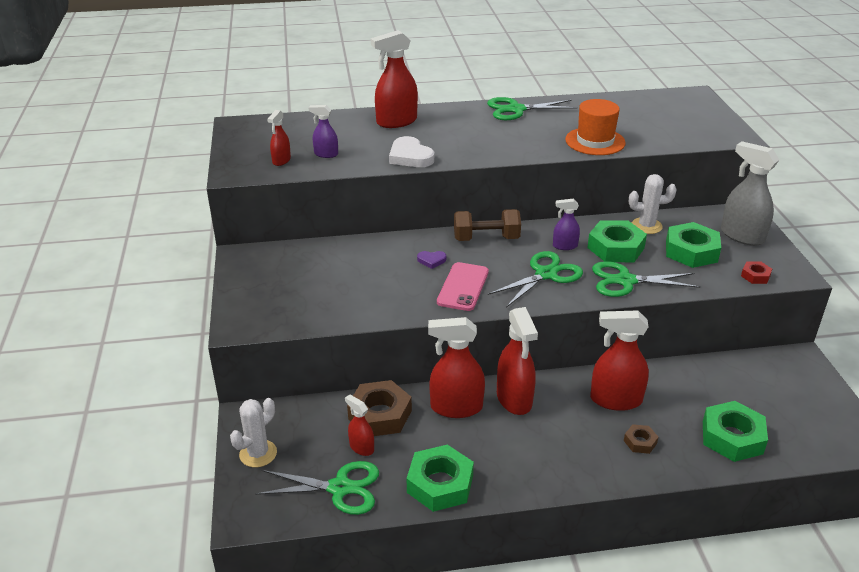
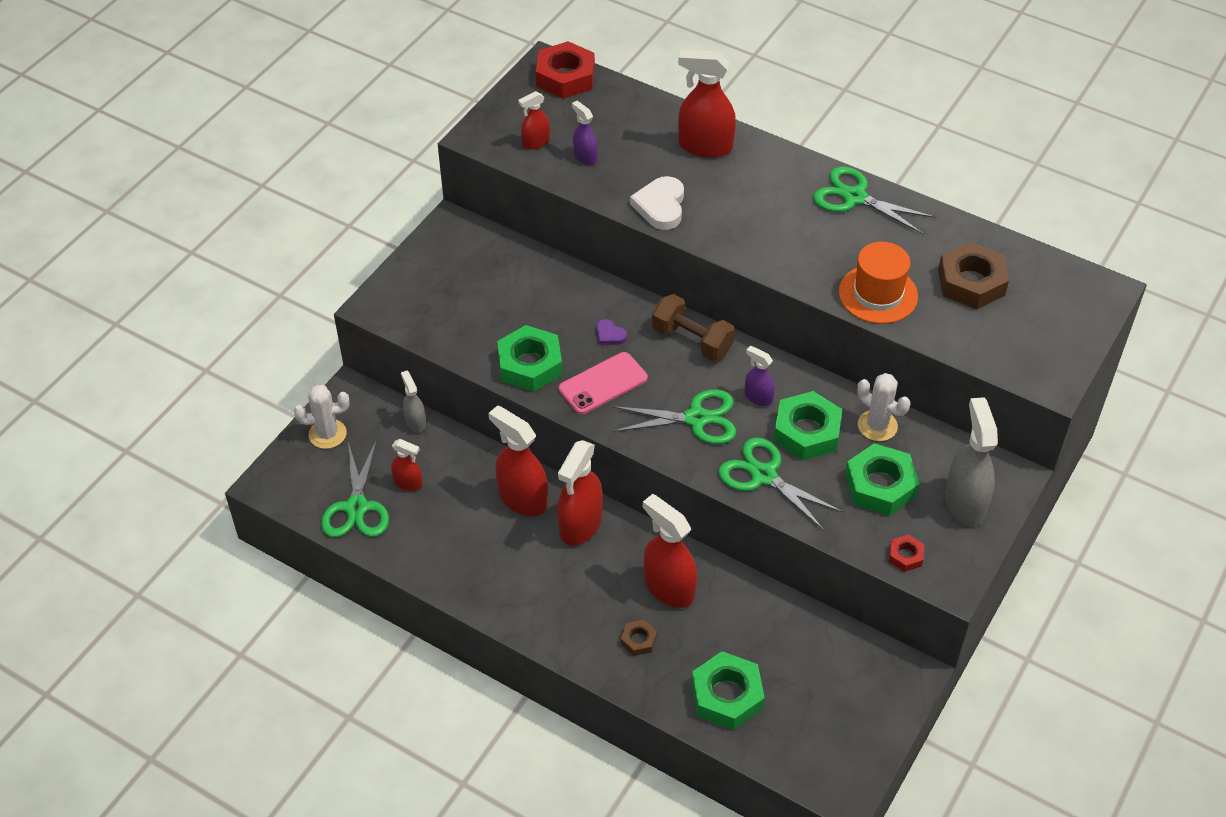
camera: 40 degrees right, 15 degrees up
(258, 125) = (565, 77): none -> red nut
(320, 406) = (415, 422): none -> grey spray bottle
(340, 488) = (356, 507): green scissors -> green scissors turned 45 degrees clockwise
(361, 447) = (408, 483): red spray bottle -> red spray bottle turned 120 degrees clockwise
(380, 414) = (453, 462): brown nut -> brown nut (971, 282)
(440, 484) = (433, 558): green nut -> green nut (530, 365)

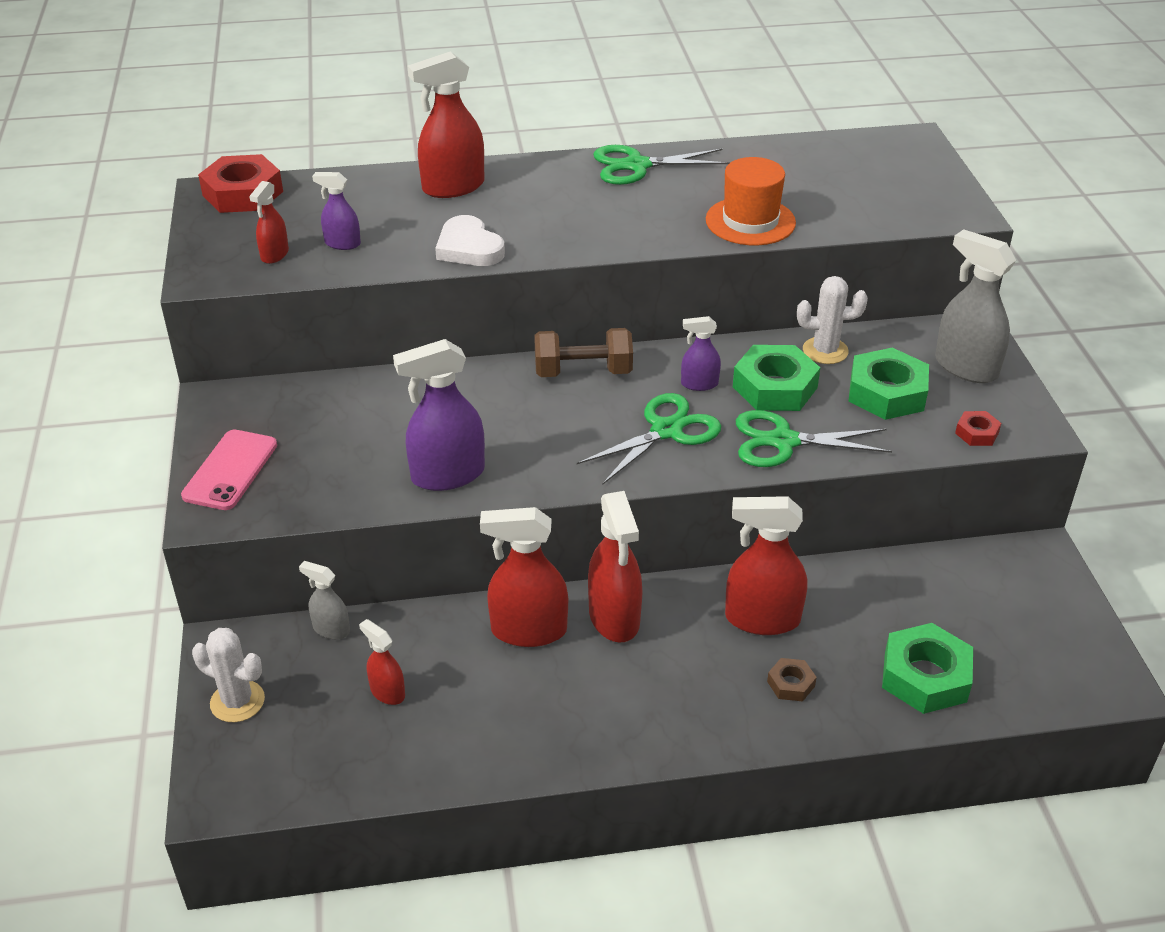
camera: 40 degrees left, 10 degrees down
(327, 434) = (237, 701): white cactus -> white cactus turned 75 degrees clockwise
(356, 507) = (353, 753): green scissors -> none
(408, 483) = (387, 692): red spray bottle -> red spray bottle turned 120 degrees counterclockwise
(530, 365) = (447, 475): green nut -> purple spray bottle
(603, 384) = (542, 451): pink phone -> pink phone (230, 470)
(610, 335) = (499, 408): purple heart -> none
(971, 282) = (811, 179): brown nut -> none

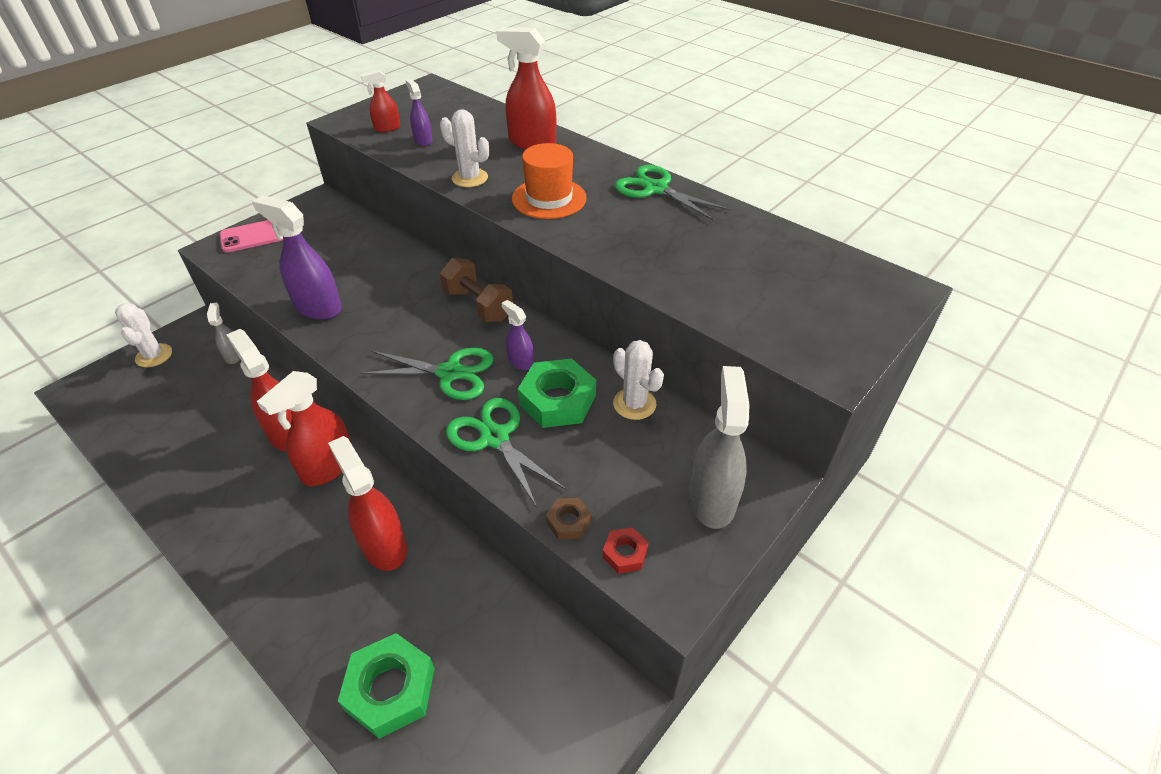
camera: 50 degrees right, 5 degrees up
(243, 193) = (438, 93): red nut -> none
(387, 692) = (194, 405): red spray bottle -> none
(469, 248) = (469, 178): white heart -> white cactus
(750, 221) = (653, 265): orange hat -> orange hat (549, 198)
(791, 684) = (324, 601): brown nut -> brown nut (568, 522)
(887, 393) = (619, 466): green nut -> none

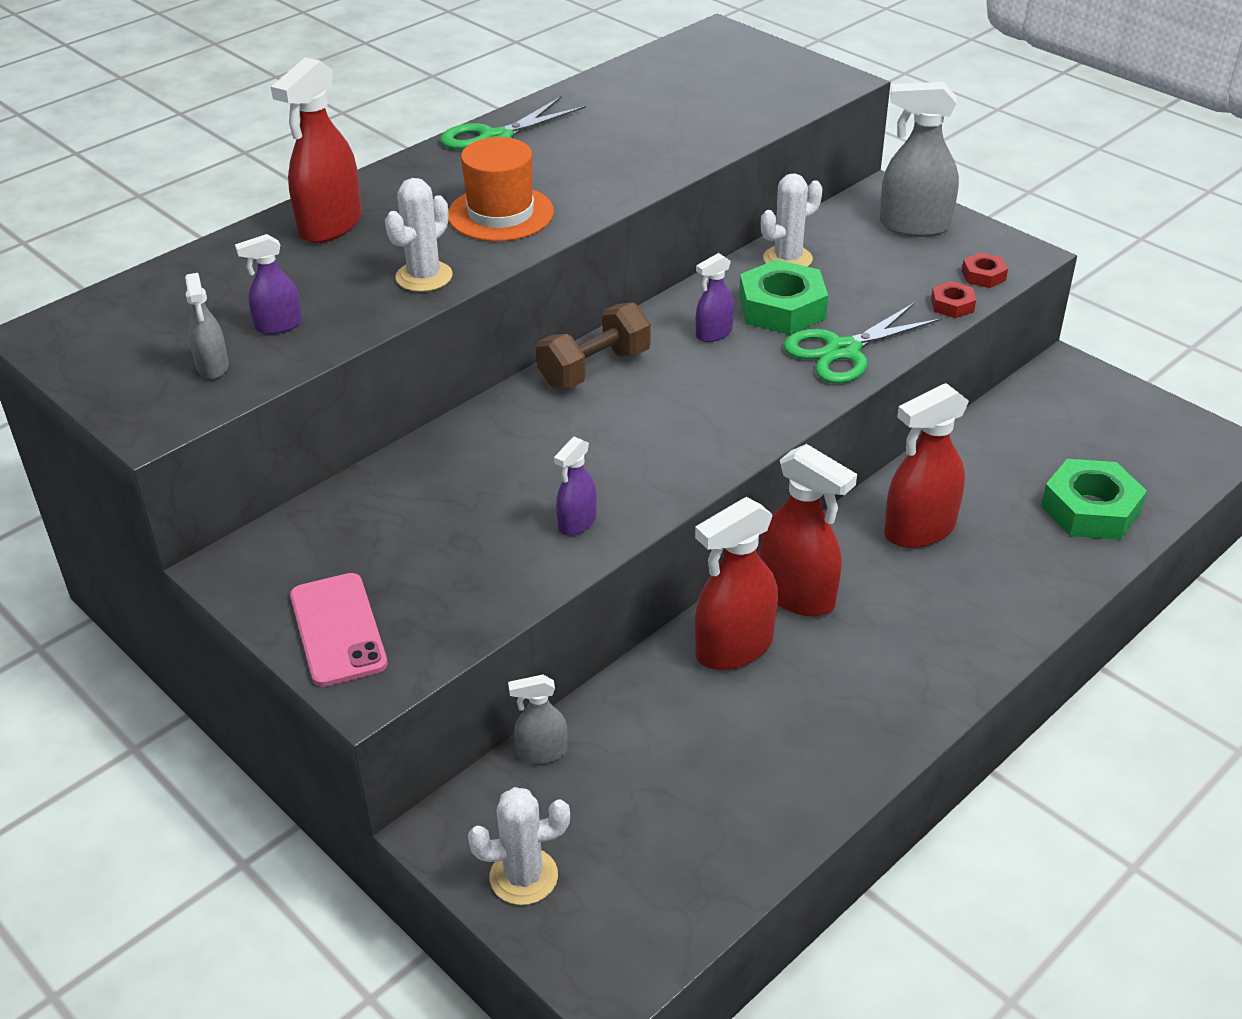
camera: 85 degrees left, 5 degrees down
(317, 307) = (577, 523): purple spray bottle -> purple spray bottle, size x0.54
(387, 128) = (212, 366): red spray bottle -> grey spray bottle
(450, 373) = (733, 387): green scissors -> none
(568, 522) = (952, 305): brown nut -> red nut

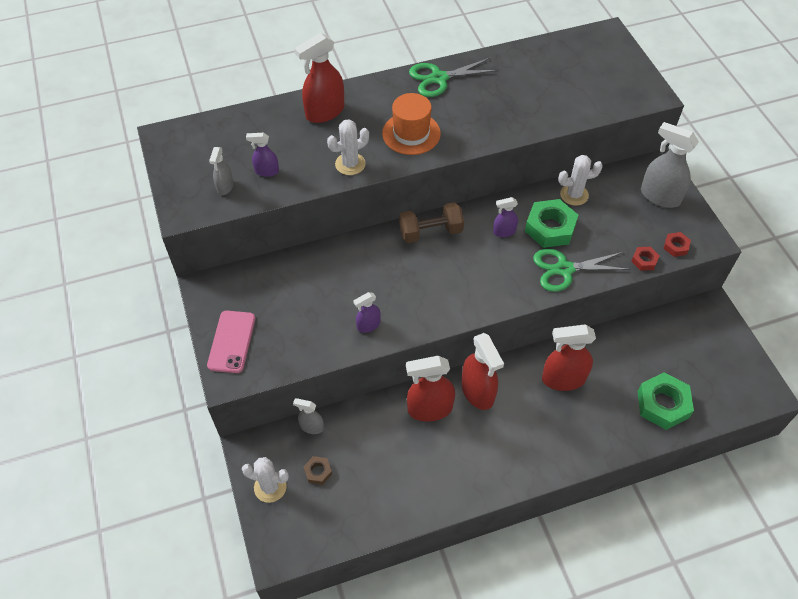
camera: 25 degrees right, 15 degrees up
(599, 816) = (318, 472): none -> brown nut

